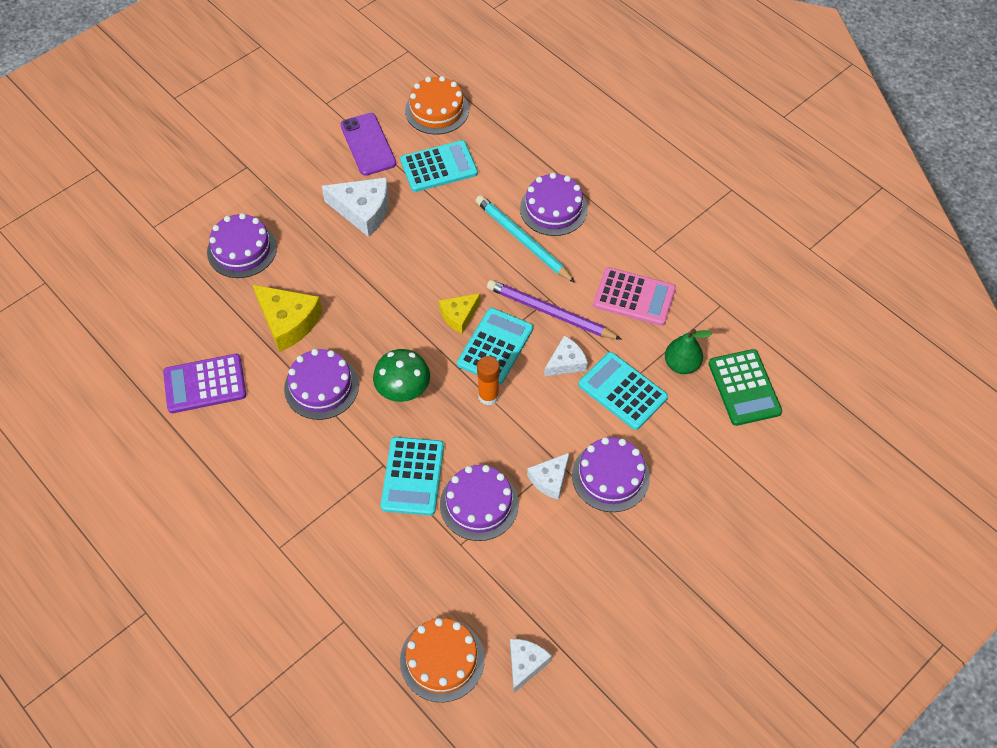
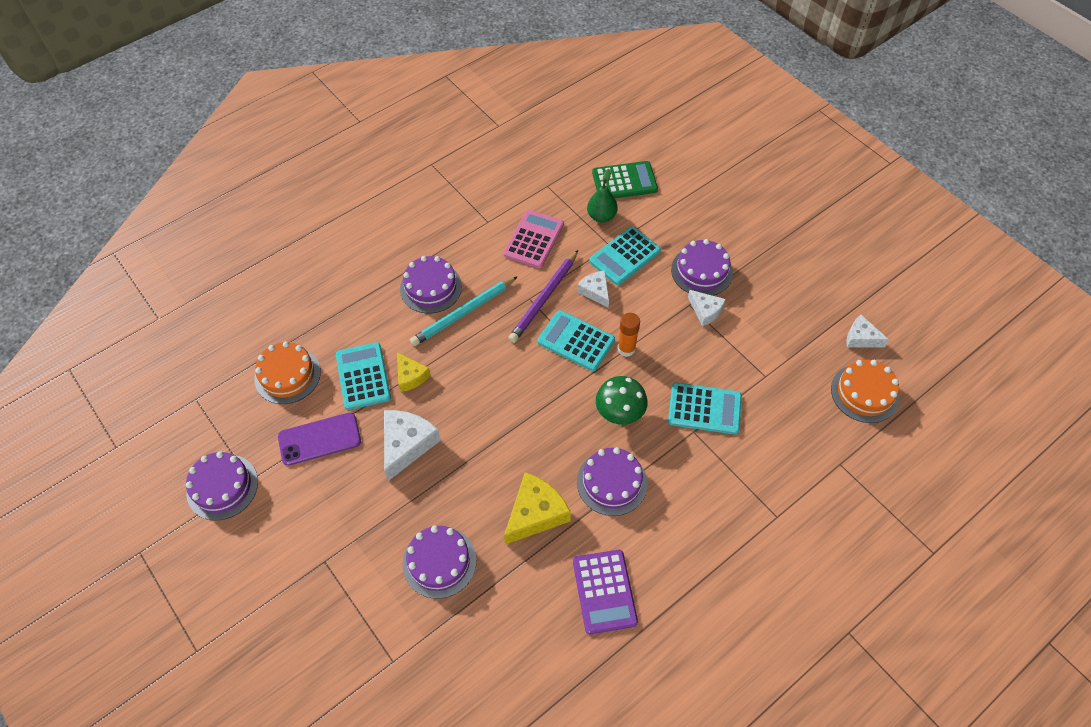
camera: 85 degrees left, 0 degrees up
(459, 315) = (541, 367): yellow cheese -> yellow cheese (411, 376)
(479, 504) = (729, 361): purple cake -> purple cake (222, 487)

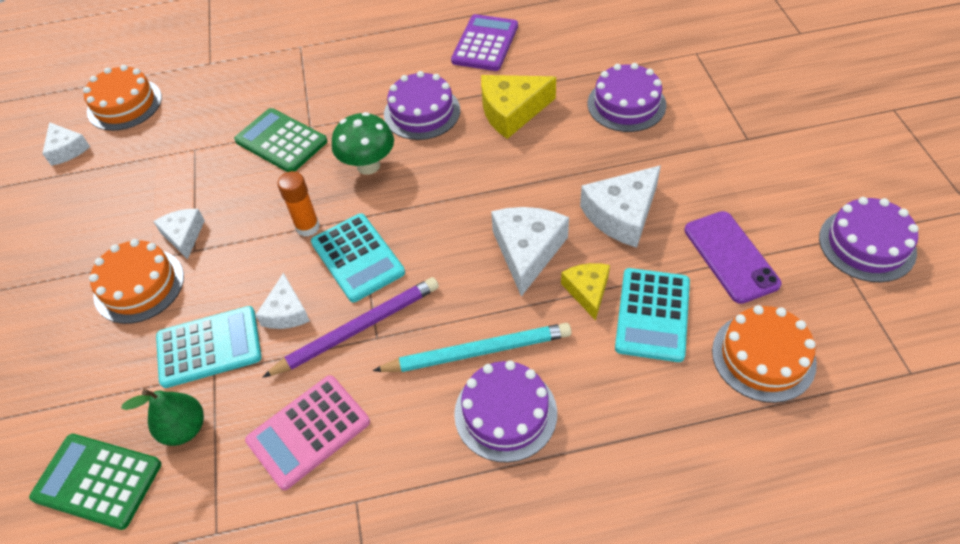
camera: 150 degrees left, 5 degrees down
(319, 439) = (730, 256): purple phone -> purple phone turned 60 degrees clockwise
(463, 389) = (527, 251): none -> white cheese
(702, 271) = (139, 285): purple cake -> orange cake
(704, 409) = (281, 141): turquoise calculator -> green calculator

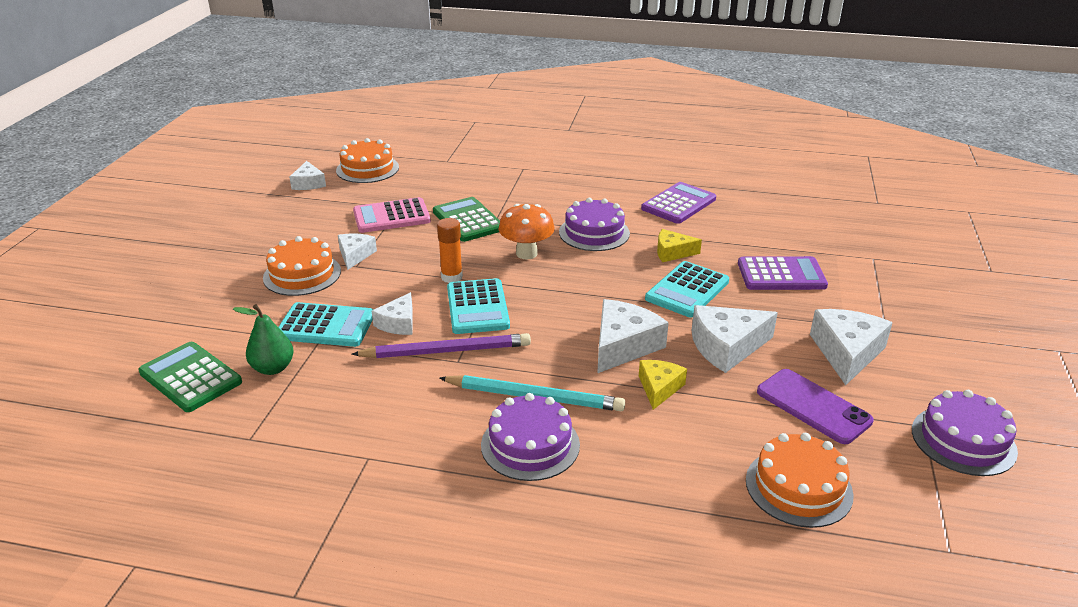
camera: 20 degrees right, 20 degrees down
(308, 431) = (362, 401): pink calculator -> pink calculator (391, 216)
(368, 165) = (526, 253): green mushroom -> orange mushroom
(512, 111) = (672, 252): yellow cheese -> yellow cheese, size x0.61
(626, 104) = (781, 275): purple cake -> purple calculator
(652, 315) = (709, 423): turquoise calculator -> turquoise calculator (687, 290)
(728, 180) = (846, 353): none -> white cheese
(730, 256) = (813, 406): purple phone -> purple phone turned 45 degrees counterclockwise

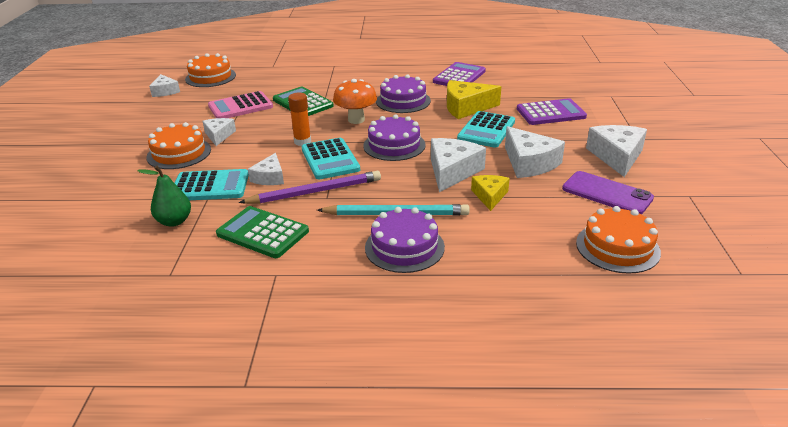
camera: 10 degrees left, 0 degrees up
(190, 377) = (104, 237): green calculator -> green calculator (263, 233)
(672, 252) = (466, 107): yellow cheese -> yellow cheese, size x1.64
(726, 347) = (529, 163): white cheese -> white cheese turned 90 degrees counterclockwise
(963, 440) = (720, 201): purple cake -> purple cake (394, 145)

